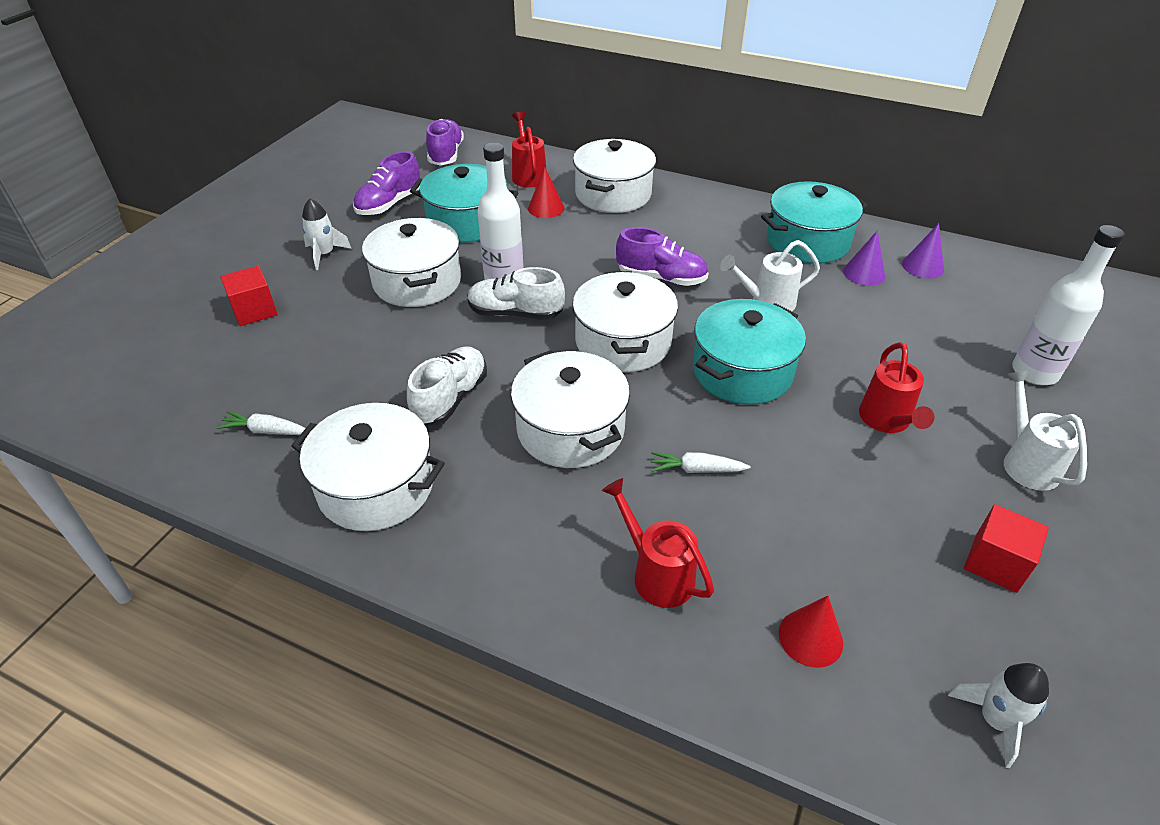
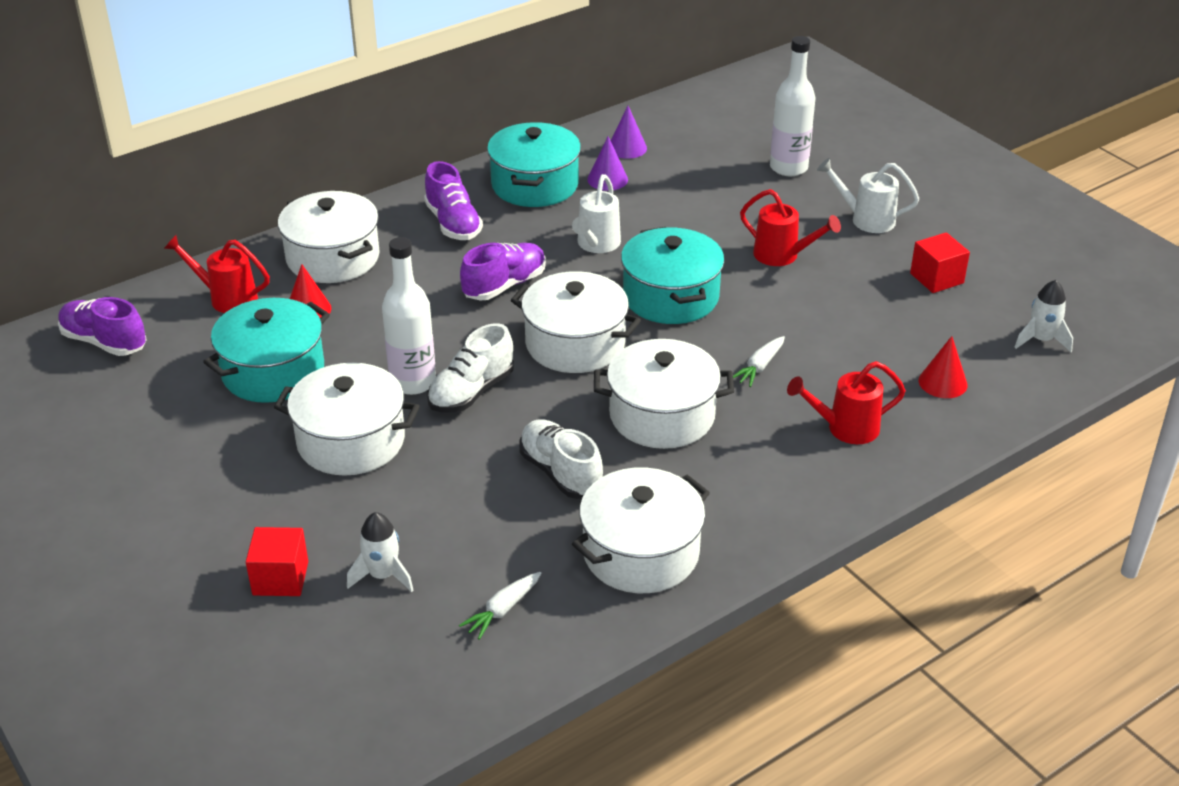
camera: 60 degrees left, 5 degrees down
(324, 254) = (221, 496): white rocket -> white rocket (383, 575)
(389, 204) = (167, 418): purple shoe -> purple shoe (453, 223)

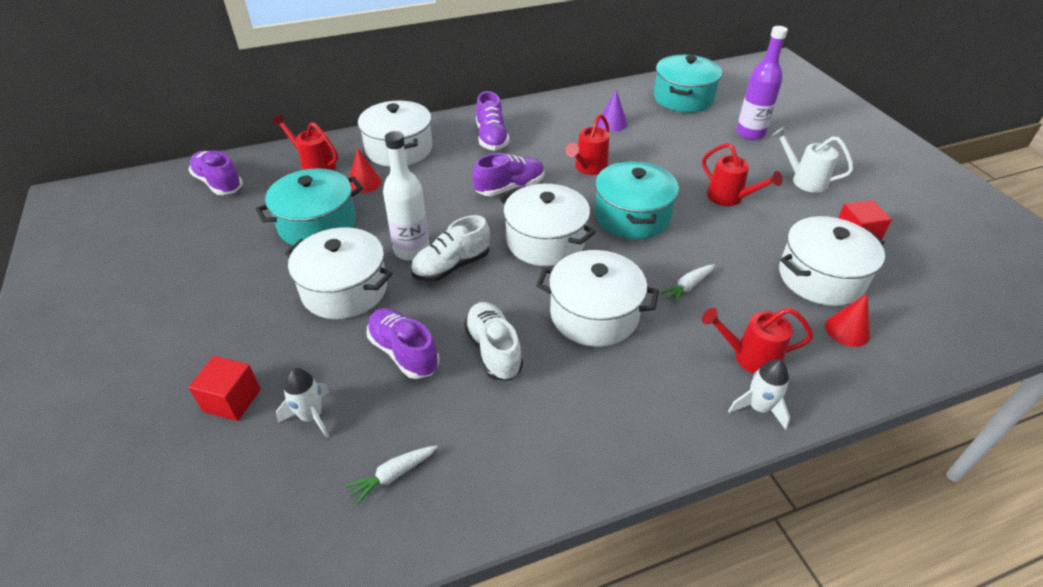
camera: 15 degrees right, 5 degrees up
(457, 494) = (404, 352): none -> purple shoe
(534, 185) = (559, 119): turquoise pot -> turquoise pot (683, 98)
(596, 245) = (588, 168): white watering can -> red watering can
(627, 148) = (633, 104): purple cone -> none
(641, 552) = (534, 443): white pot -> white pot (821, 277)
(788, 168) = (750, 133): white bottle -> purple bottle
(1041, 340) = (944, 306): white rocket -> white rocket (759, 407)

